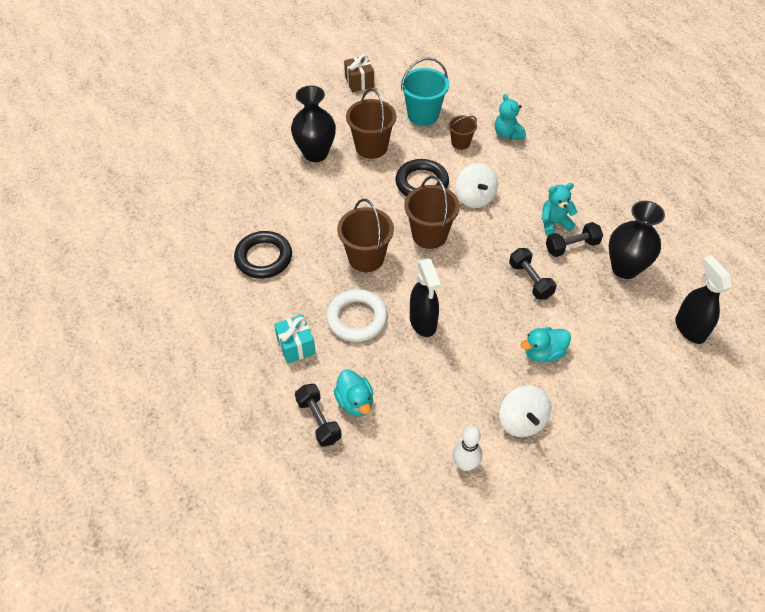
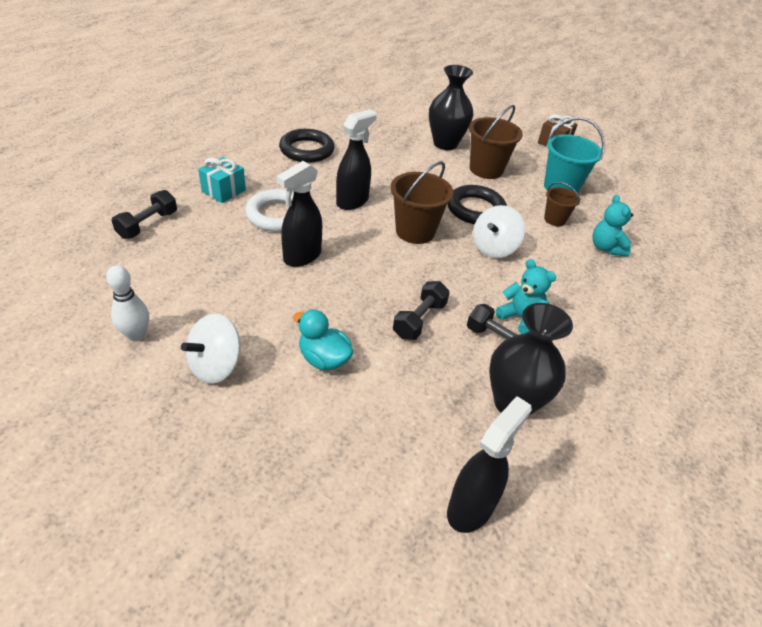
camera: 55 degrees right, 10 degrees down
(355, 402) = (179, 240): turquoise duck -> none
(366, 258) = (352, 201): brown bucket -> black spray bottle
(507, 134) = (606, 248): turquoise teddy bear -> turquoise teddy bear turned 45 degrees counterclockwise

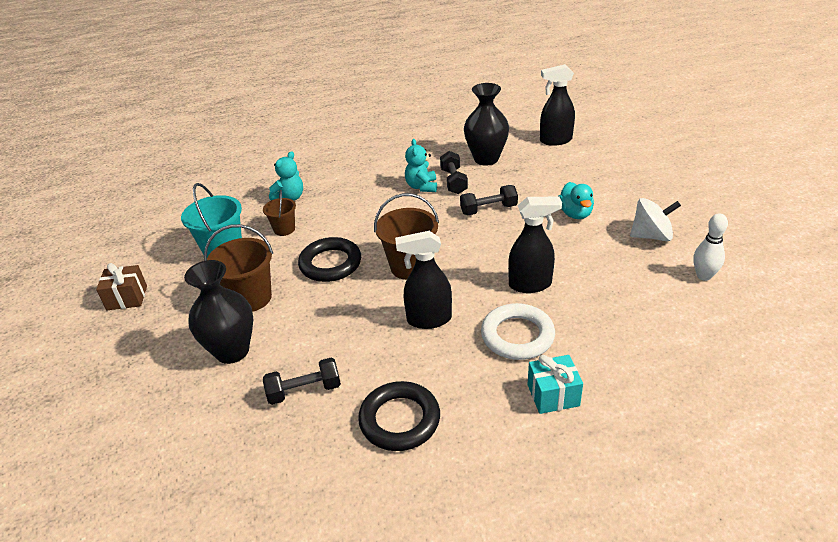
camera: 130 degrees left, 5 degrees down
(148, 225) = (662, 382): black dumbbell -> black dumbbell (304, 391)
(493, 248) = (369, 229): white spinning top -> none

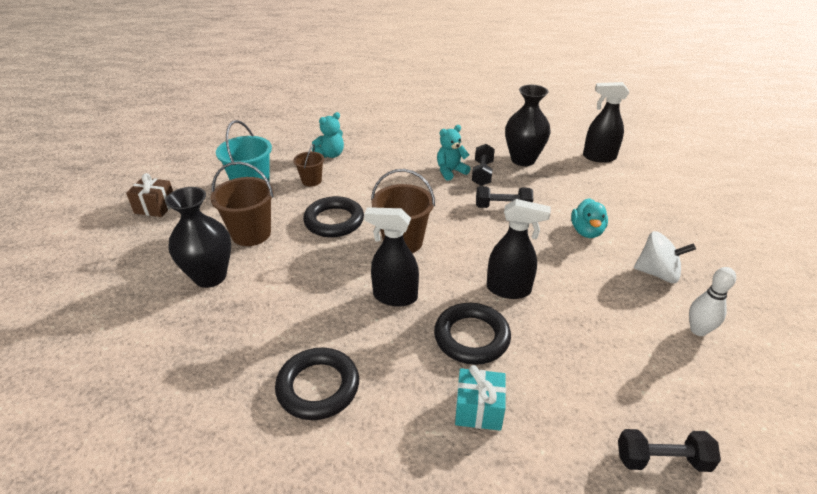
camera: 15 degrees right, 0 degrees up
(304, 391) = (249, 331): black dumbbell -> black dumbbell (662, 460)
(422, 186) = (450, 171): turquoise teddy bear -> turquoise teddy bear turned 45 degrees clockwise
(517, 336) = (471, 337): white ring -> black ring

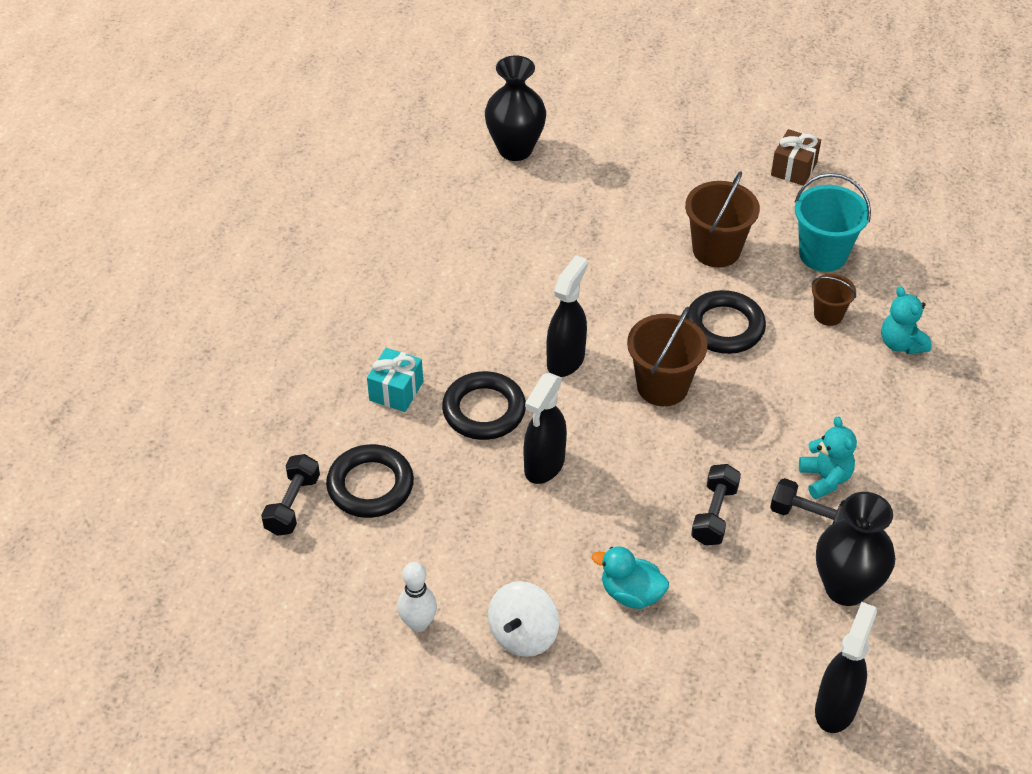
camera: 105 degrees right, 10 degrees up
(210, 276) = (646, 216): black vase -> black vase (515, 149)
(318, 387) = (465, 285): black ring -> black ring (370, 486)

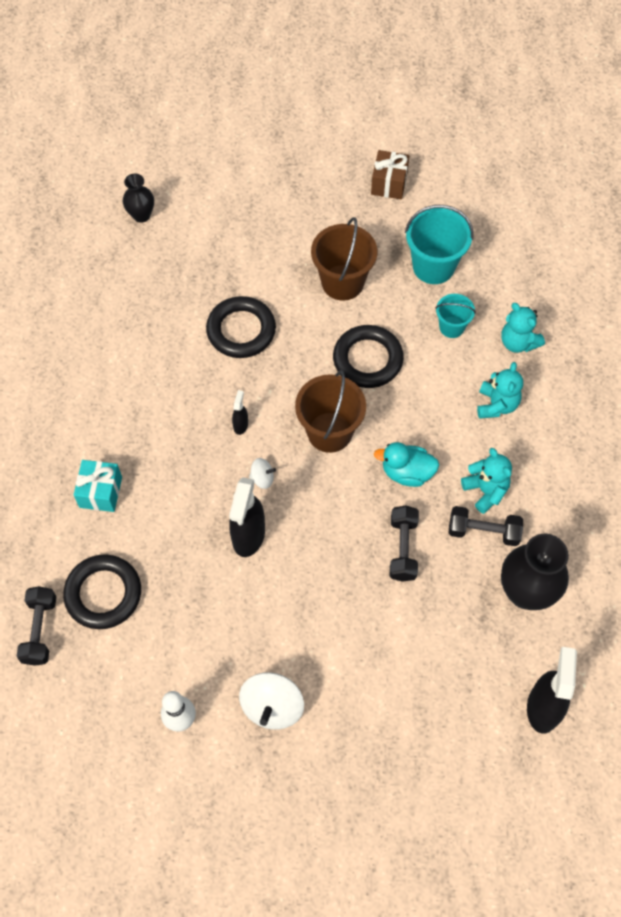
camera: 15 degrees left, 15 degrees up
(484, 410) = (182, 493): black ring -> black ring (241, 330)
(515, 149) = (141, 215): black vase -> black vase, size x0.56
(566, 360) = (241, 425): black spray bottle -> black spray bottle, size x0.48
(575, 414) = (262, 478): none -> white spinning top
(631, 593) = (352, 643): turquoise duck -> turquoise duck (407, 472)
(828, 315) = (451, 327): brown bucket -> turquoise bucket
(860, 398) = (496, 405): none -> turquoise teddy bear

